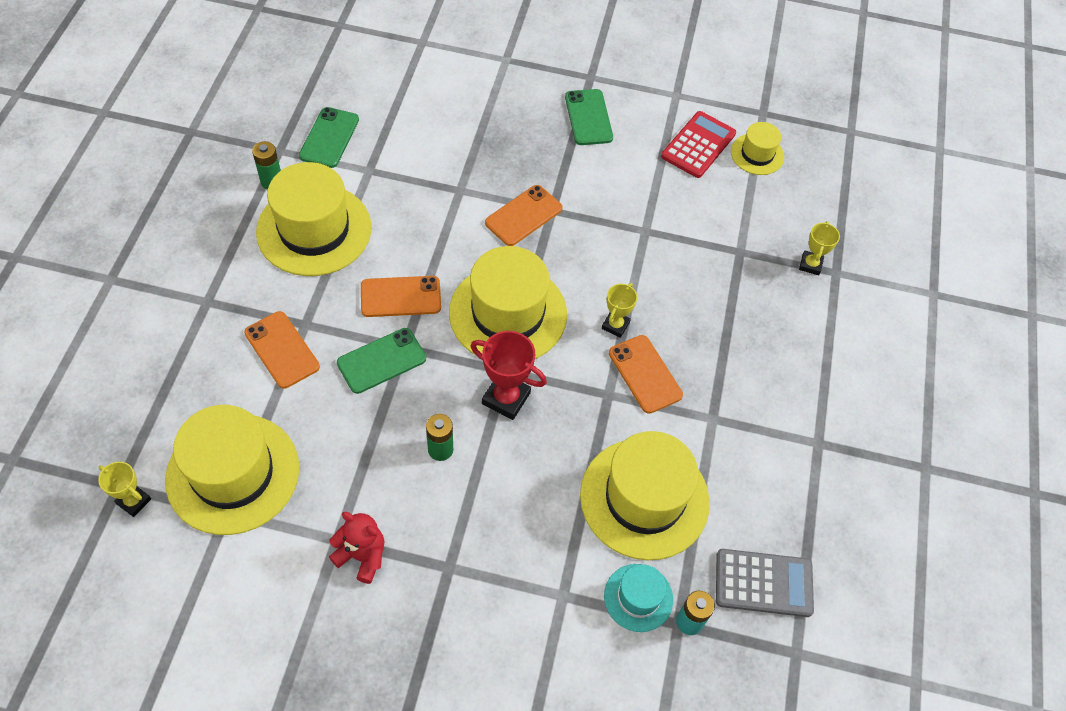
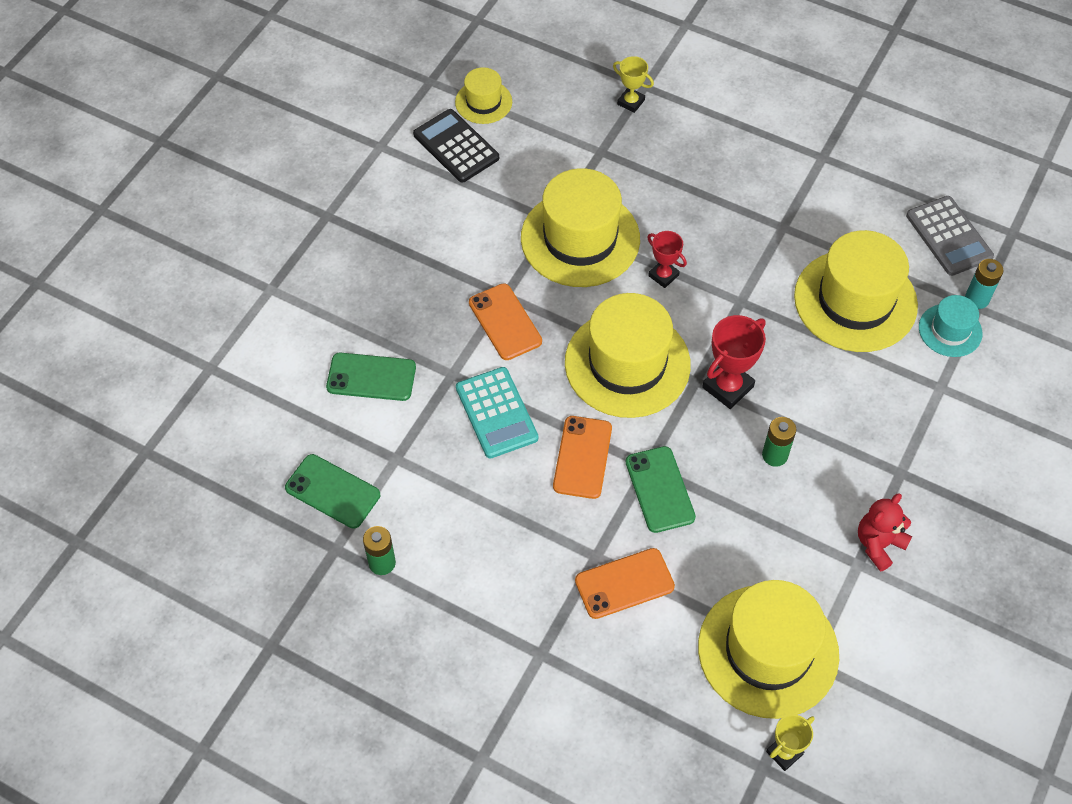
camera: 70 degrees left, 0 degrees up
(314, 230) = (467, 528): yellow hat -> yellow hat (580, 238)
(429, 228) = (496, 413): none -> turquoise calculator
(588, 117) = (386, 231): green phone -> green phone (371, 377)
(615, 325) = (663, 275): yellow trophy -> red trophy
(645, 374) = (724, 266): orange phone -> none
(698, 145) = (456, 146): red calculator -> black calculator
(763, 583) = (949, 236): grey calculator -> grey calculator turned 135 degrees clockwise

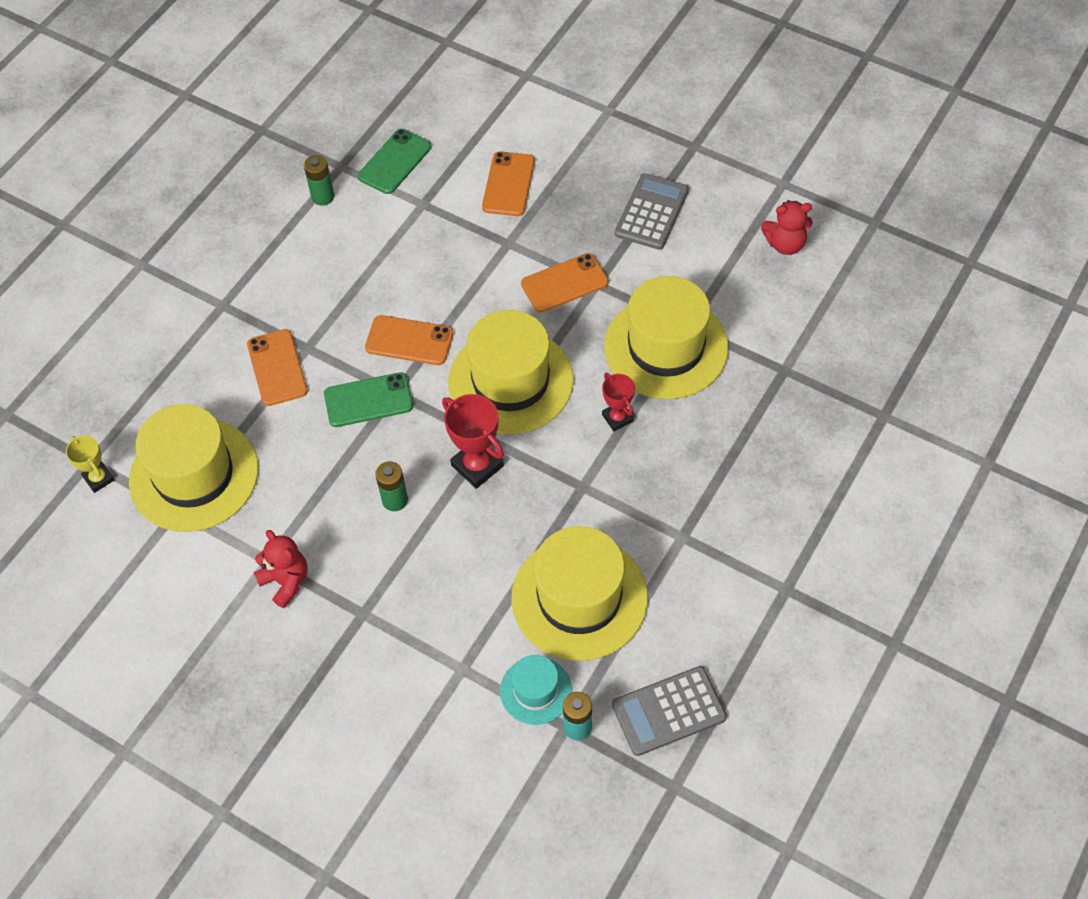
camera: 95 degrees right, 0 degrees up
(371, 377) = (508, 184): green phone -> orange phone
(414, 250) = (651, 212): none -> grey calculator
(456, 146) = (785, 244): black calculator -> red teddy bear
(483, 102) = (848, 267): yellow hat -> none
(496, 413) = (463, 276): turquoise calculator -> none
(631, 102) = (858, 401): yellow trophy -> none
(663, 275) = (617, 418): red trophy -> red trophy turned 75 degrees counterclockwise

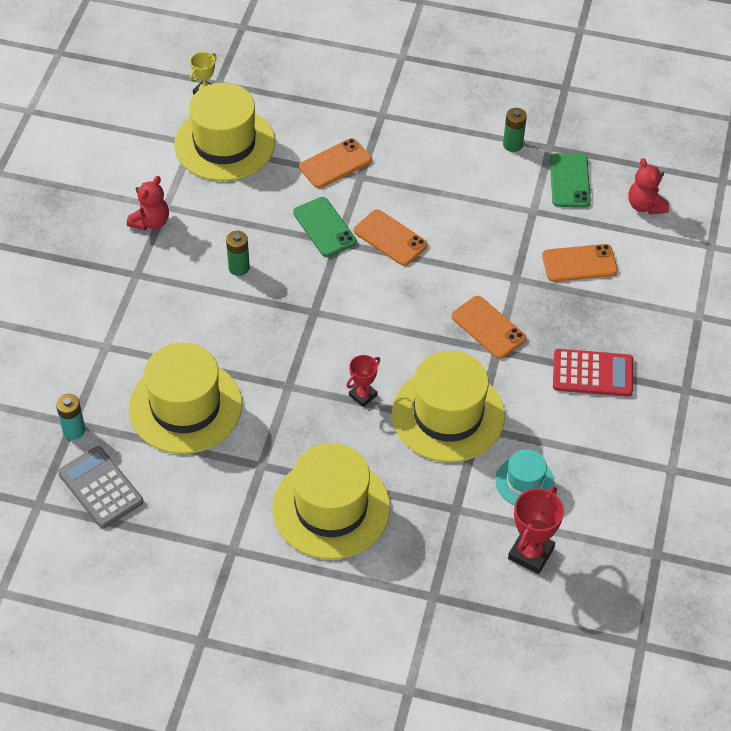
camera: 70 degrees right, 5 degrees down
(395, 162) = (570, 181): green phone -> green phone turned 75 degrees clockwise
(409, 340) = (390, 238): orange phone -> orange phone turned 45 degrees counterclockwise
(477, 465) = (286, 312): red trophy -> red trophy (531, 553)
(510, 381) = (374, 314): yellow hat -> yellow hat (331, 508)
(535, 690) = (98, 396): turquoise hat -> turquoise hat (524, 482)
(651, 212) = (592, 373): grey calculator -> red calculator
(785, 244) = (599, 484): red teddy bear -> red teddy bear (645, 205)

